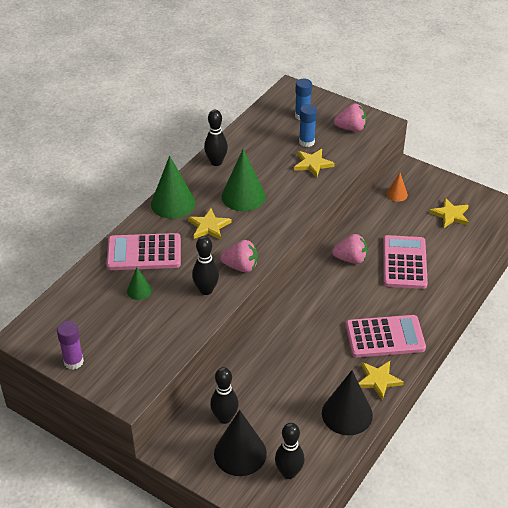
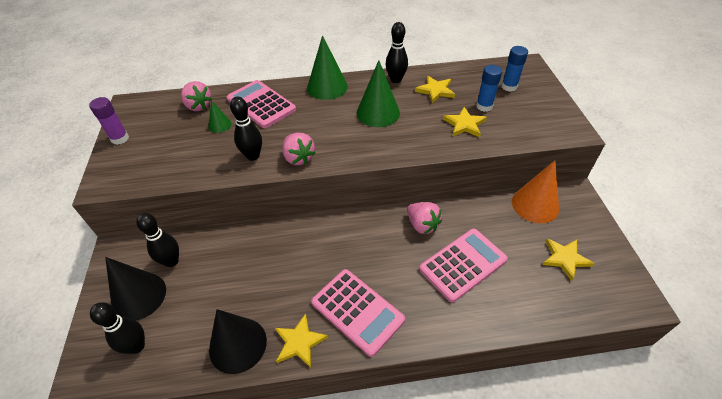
camera: 50 degrees right, 5 degrees up
(209, 226) = (324, 116): yellow star -> yellow star (435, 91)
(351, 128) = (538, 118): pink strawberry -> pink strawberry (198, 106)
(397, 194) = (535, 205): orange cone -> orange cone, size x1.95

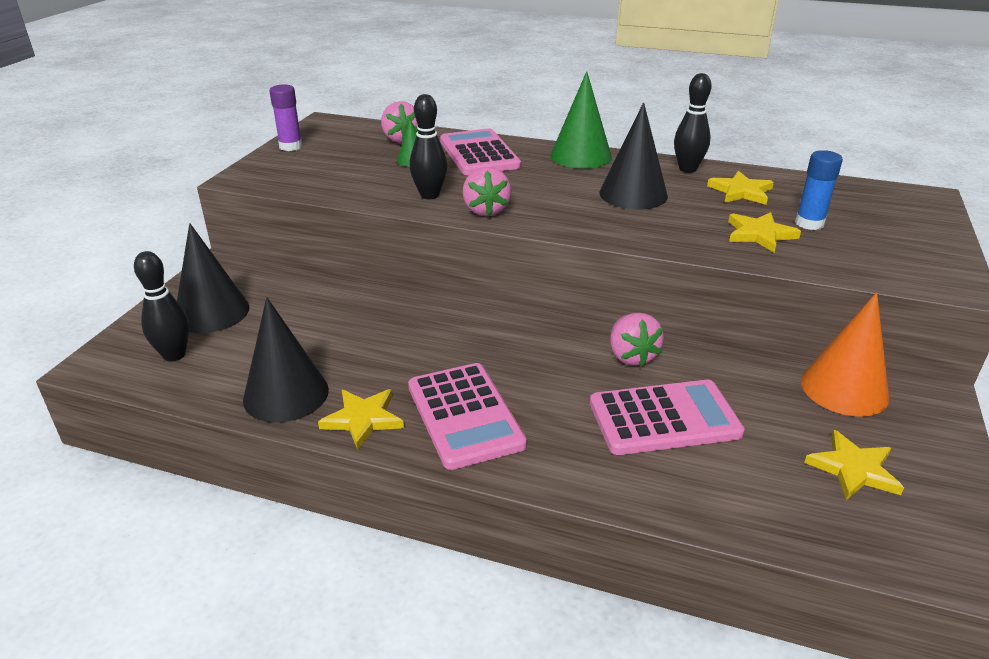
camera: 25 degrees right, 15 degrees down
(171, 261) = (272, 292): black bowling pin -> none
(378, 113) = (633, 194): green cone -> black cone
(509, 86) = (871, 212): blue glue stick -> none

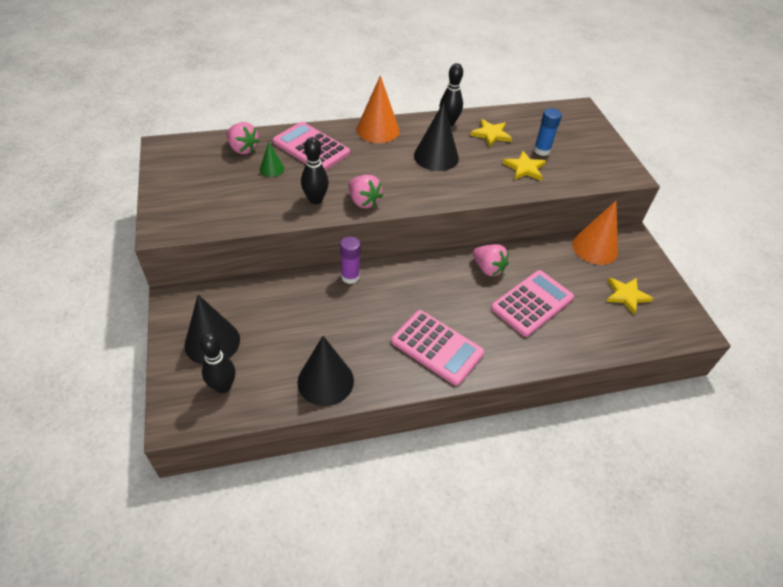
camera: 35 degrees left, 15 degrees up
(290, 146) = (165, 183): purple glue stick -> purple glue stick (350, 277)
(363, 419) = (386, 376): yellow star -> none
(581, 156) = (378, 130): green cone -> orange cone

